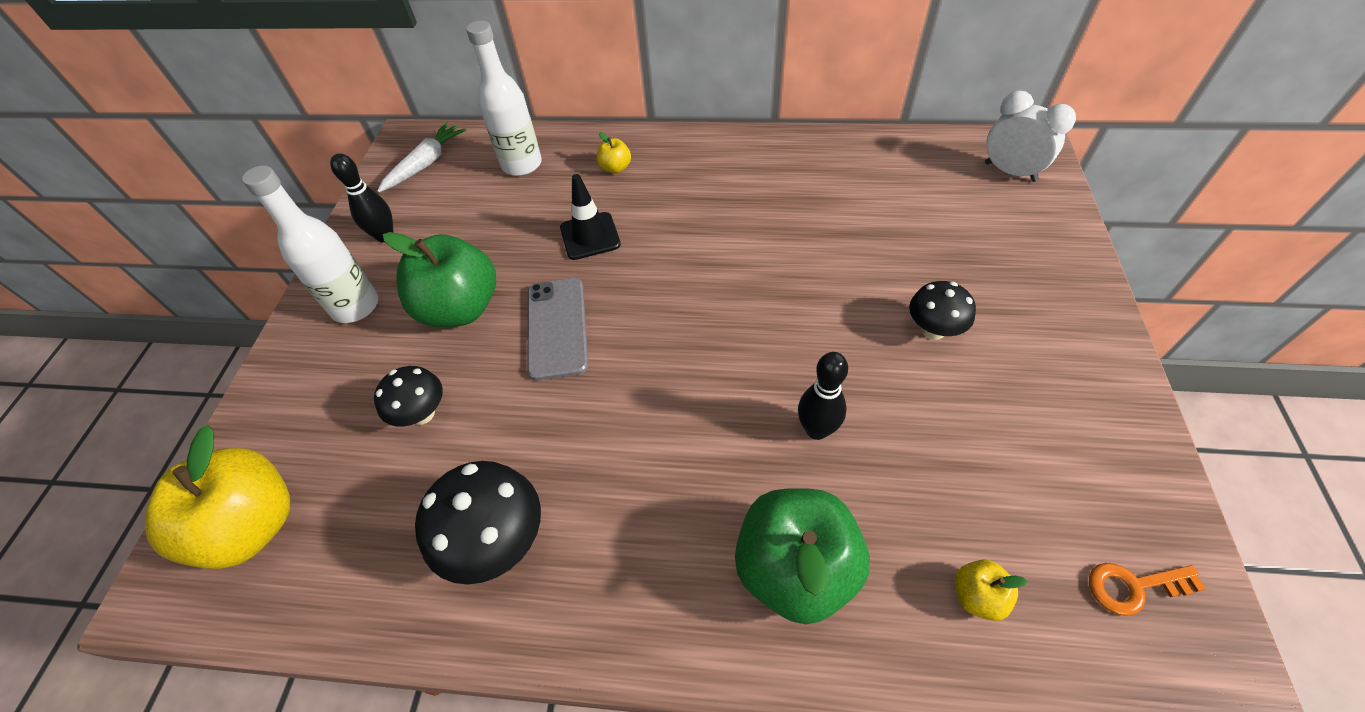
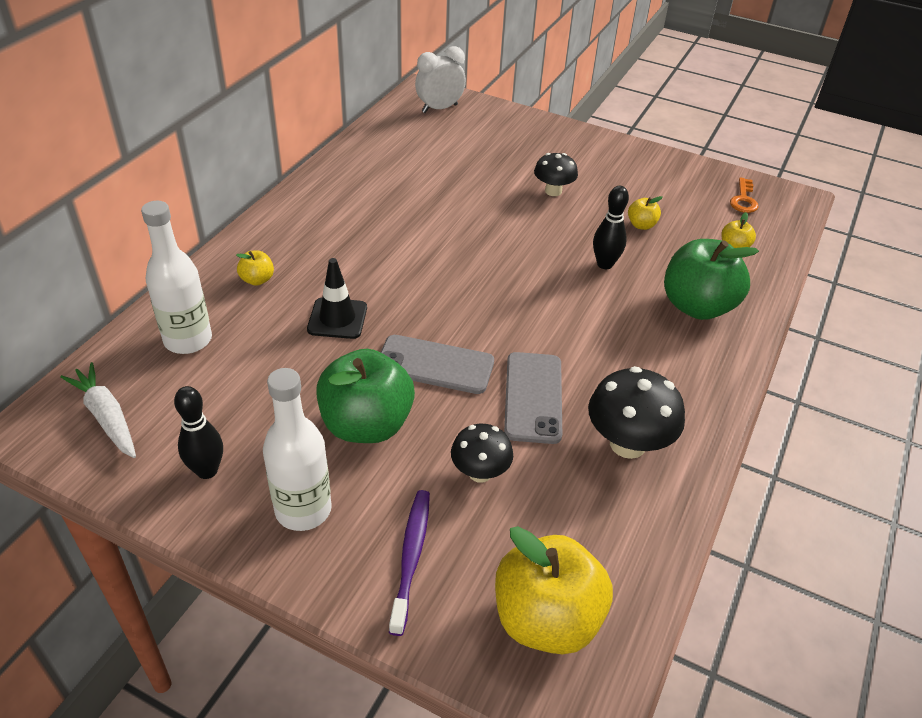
camera: 75 degrees left, 10 degrees down
(314, 396) = (411, 557): none -> purple toothbrush
(541, 426) = (533, 397): none -> grey phone
(937, 450) = (641, 225): none -> yellow apple

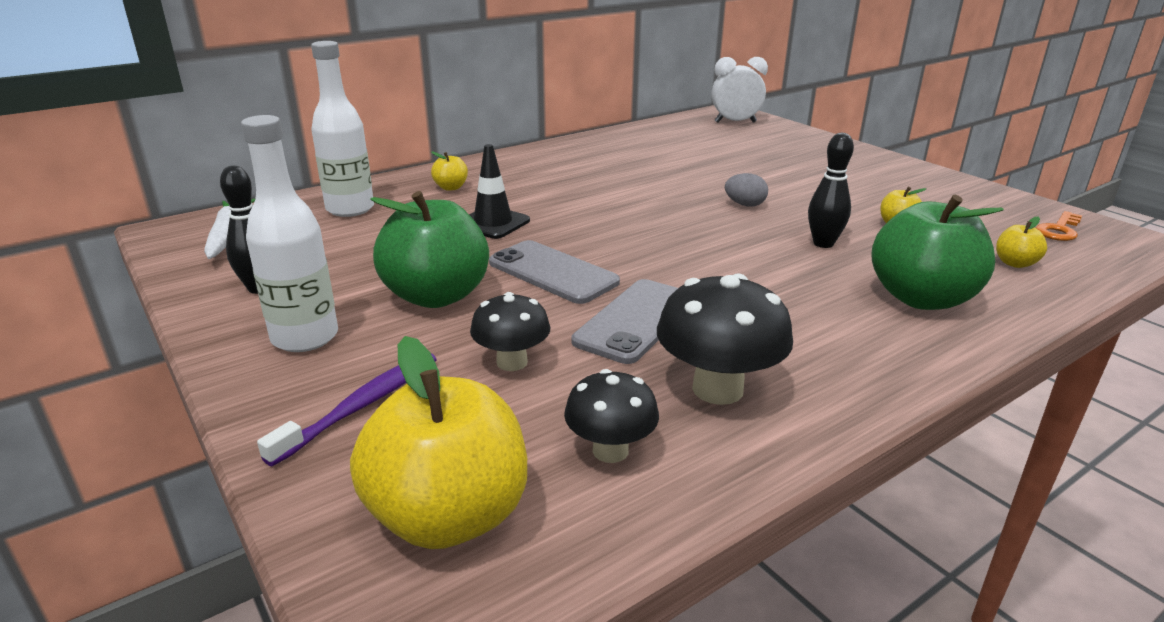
camera: 30 degrees right, 15 degrees down
(521, 231) = (744, 205): none -> grey egg
(553, 191) = (808, 186): black mushroom -> black mushroom (610, 450)

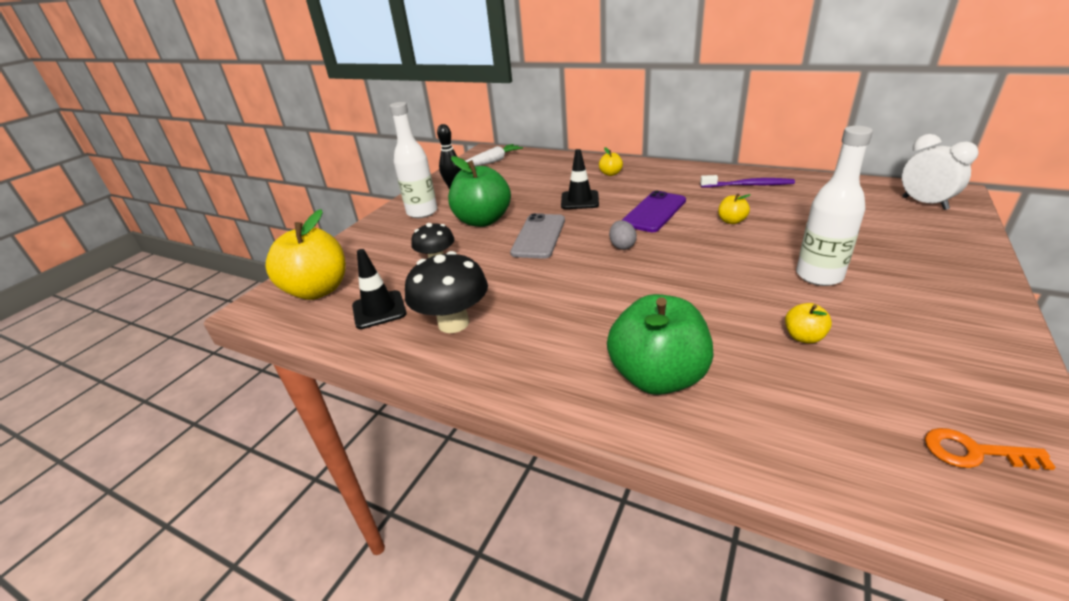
camera: 65 degrees right, 5 degrees up
(350, 209) = (550, 167): white bottle -> white bottle (819, 276)
(361, 406) = (380, 244): purple toothbrush -> purple toothbrush (748, 185)
(594, 200) = (654, 212): none -> purple phone
(610, 450) = (379, 310): black mushroom -> black traffic cone
(636, 321) = (507, 277): grey phone -> none
(744, 205) = (732, 260): grey egg -> grey egg (622, 246)
(823, 243) = (705, 310): black bowling pin -> none
(1015, 263) = (810, 424): yellow apple -> yellow apple (731, 221)

